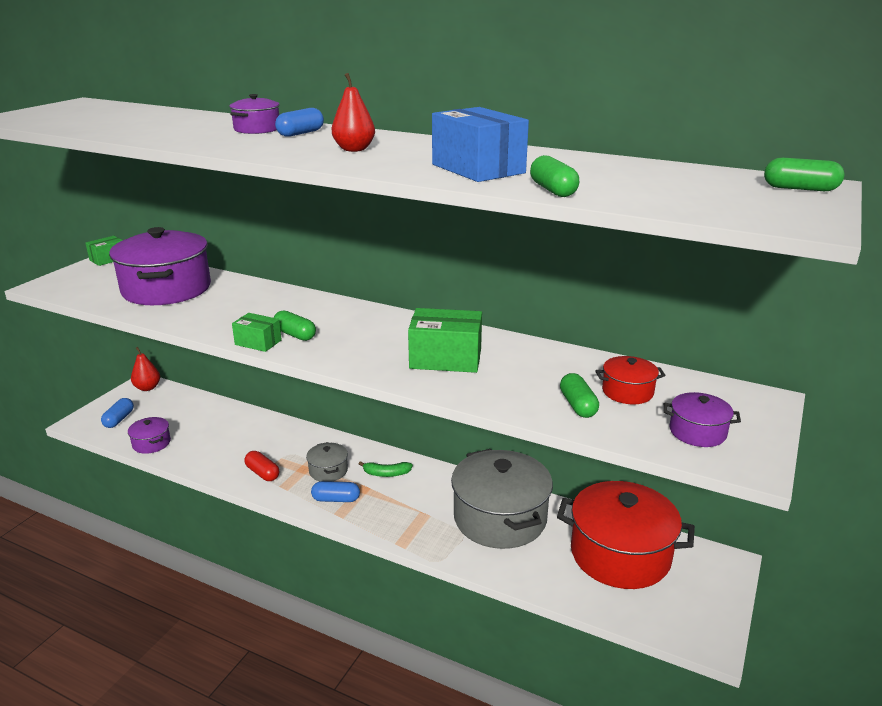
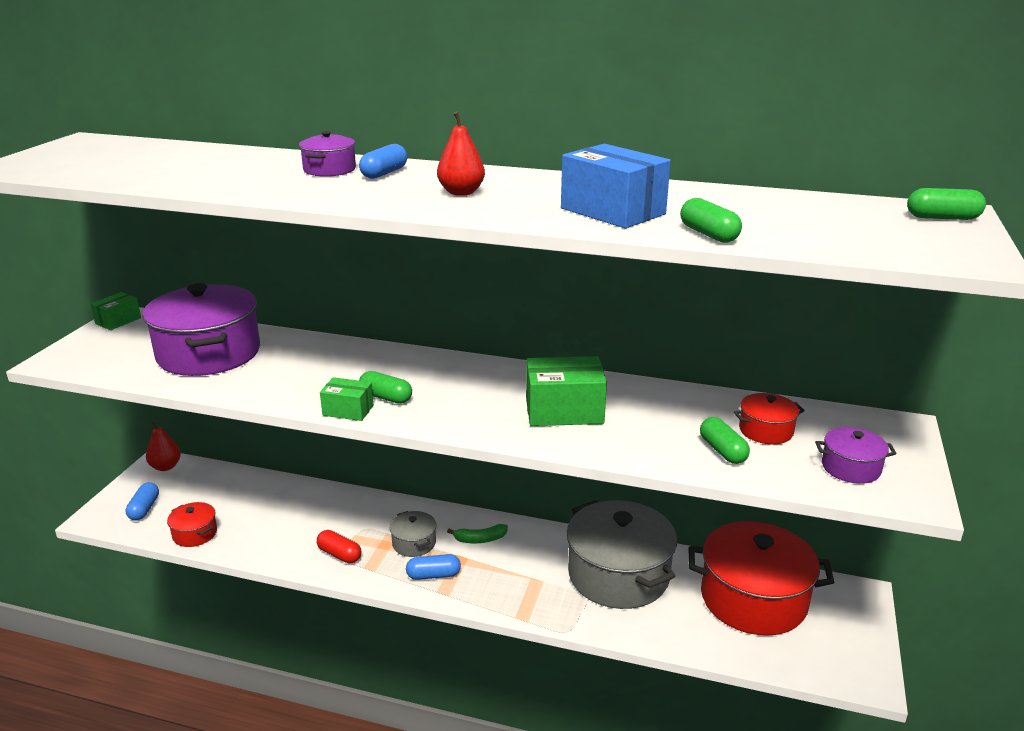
camera: 10 degrees left, 0 degrees up
(151, 443) = (195, 534): purple pot -> red pot

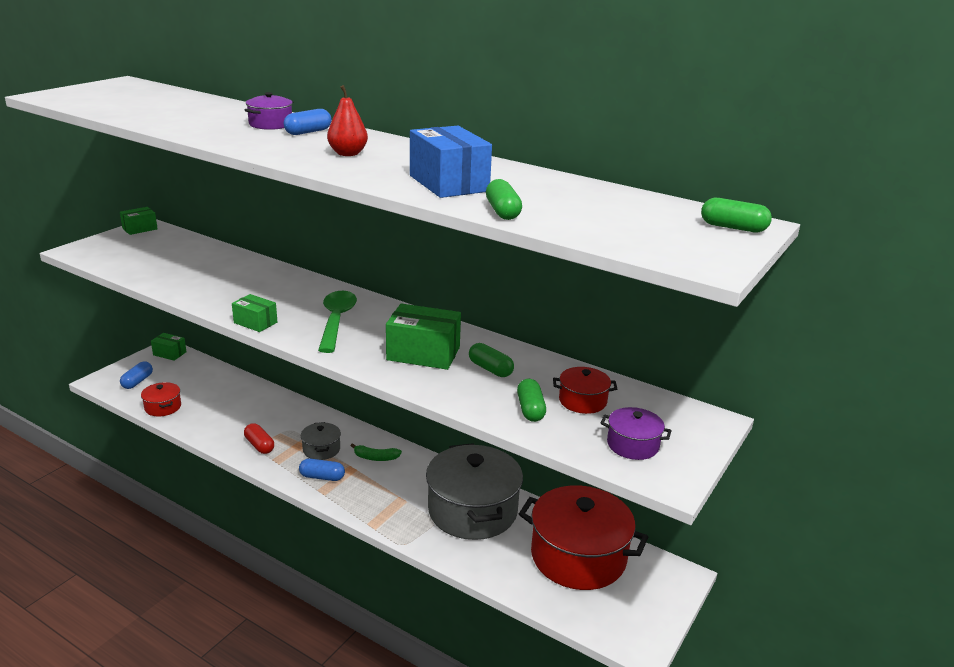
camera: 15 degrees right, 0 degrees up
(165, 466) = (169, 353): red pear -> green box
(209, 353) = (186, 263): purple pot -> none
(386, 397) = (291, 318): green capsule -> green capsule (490, 369)
(439, 391) = (336, 321): none -> green spoon

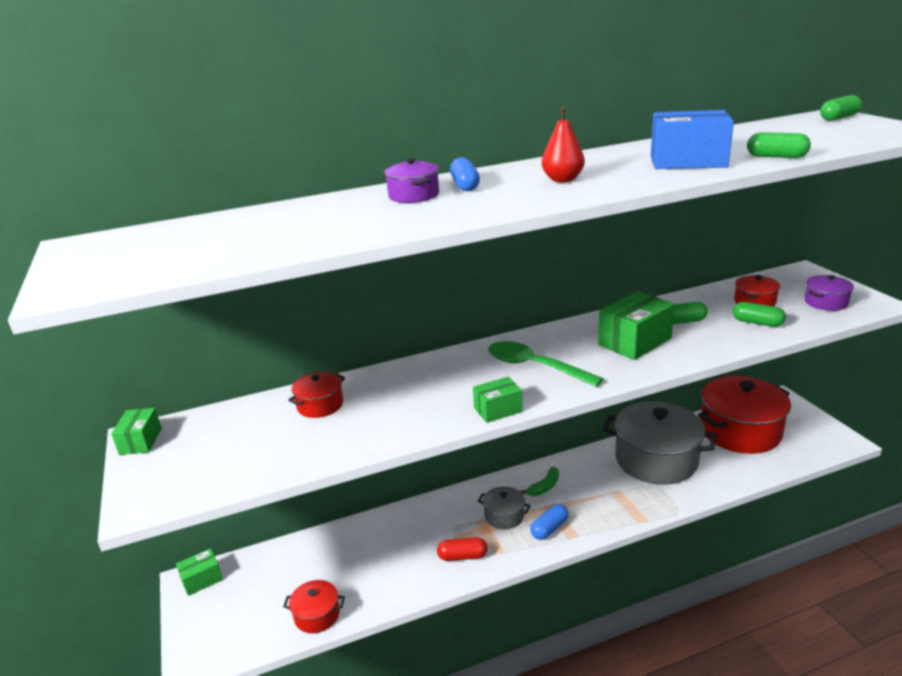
camera: 50 degrees left, 0 degrees up
(137, 381) = (235, 625): blue capsule -> none
(217, 263) = (320, 405): none -> red pot

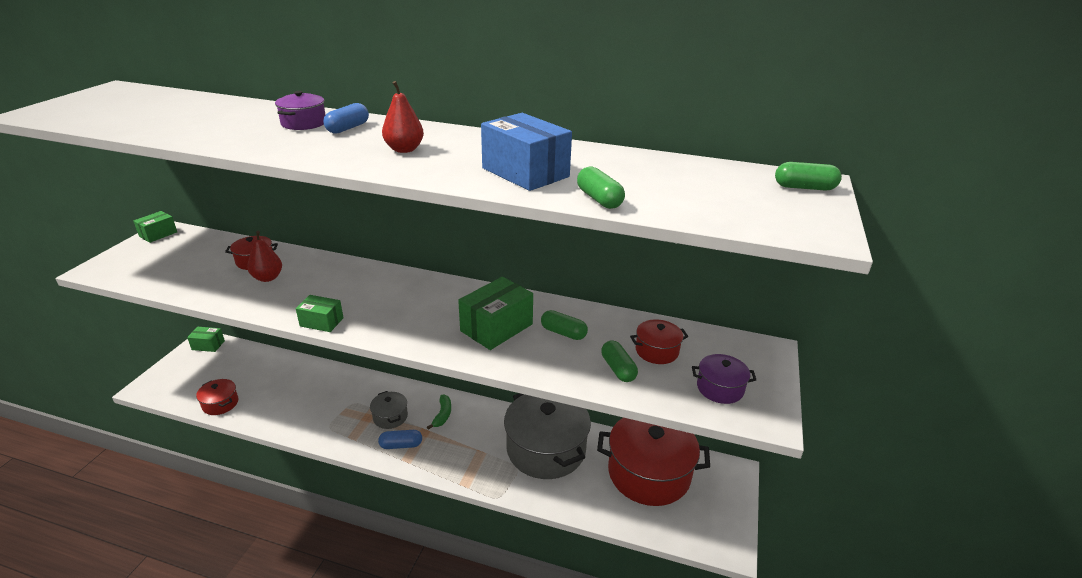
camera: 35 degrees right, 5 degrees up
(367, 409) = (267, 278): none -> red pear
(462, 556) = (330, 425): red capsule -> none
(534, 366) = (400, 306): green spoon -> none
(544, 487) = (442, 415): green banana -> green banana turned 75 degrees counterclockwise
(634, 342) = (496, 327): green box -> green box turned 45 degrees counterclockwise

